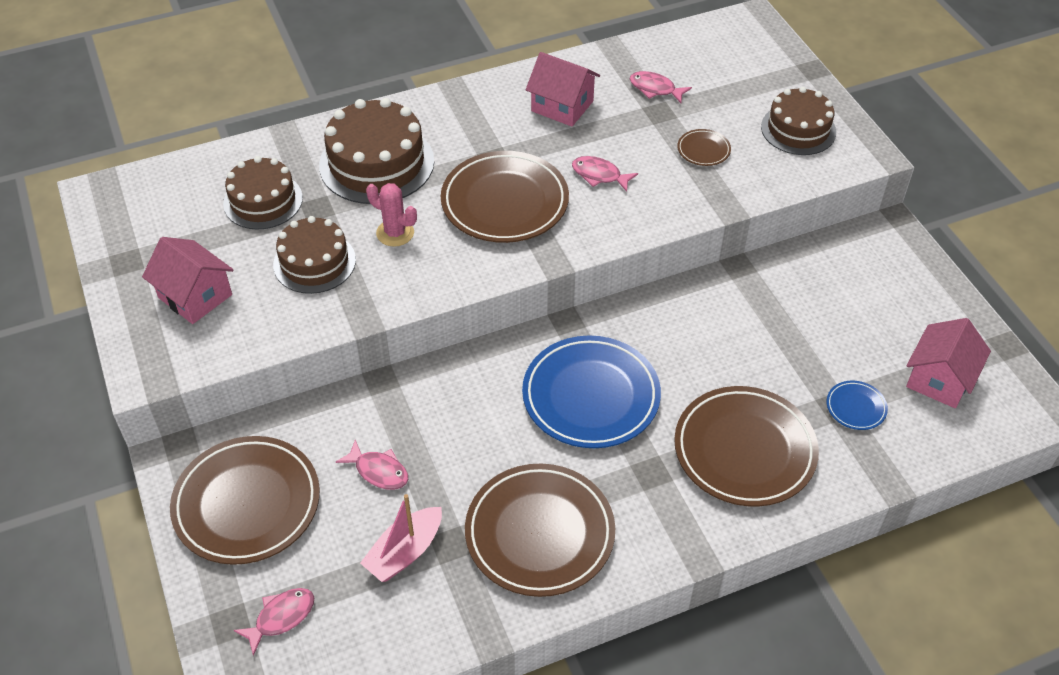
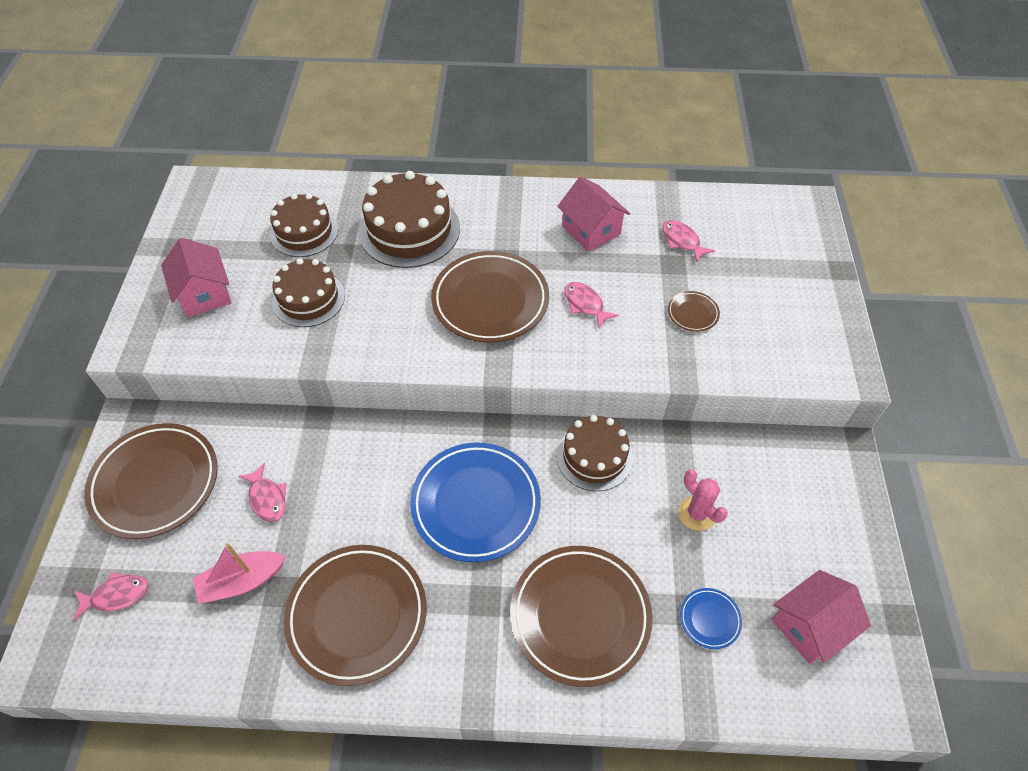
camera: 25 degrees right, 5 degrees up
(395, 233) = (385, 296): pink cactus -> pink cactus (697, 513)
(798, 129) = (794, 324): brown cake -> brown cake (594, 456)

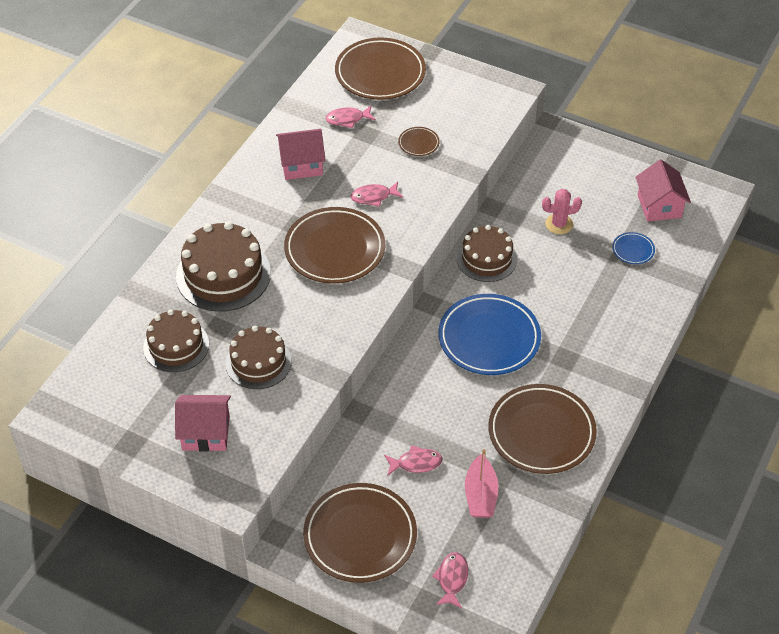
camera: 65 degrees left, 5 degrees down
(580, 616) = (600, 312): brown plate -> brown plate (380, 73)

